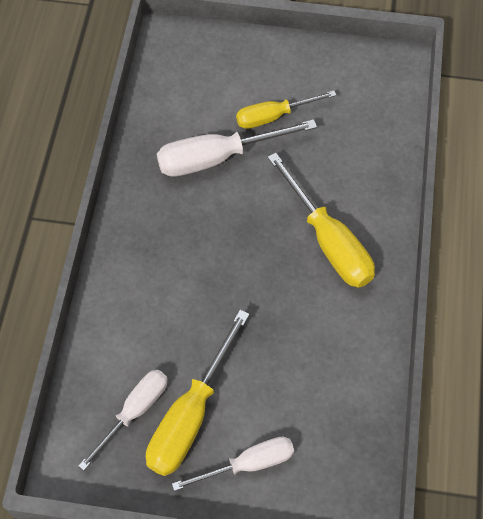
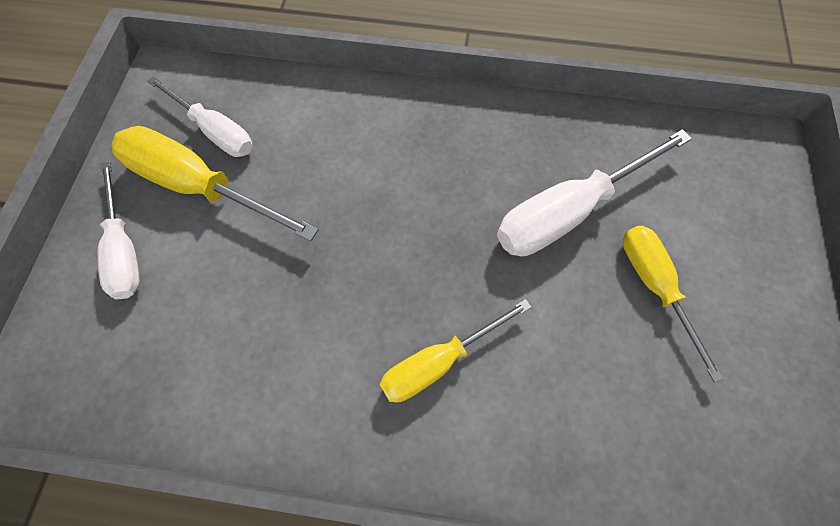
camera: 90 degrees right, 5 degrees up
(218, 158) = (569, 211): white screwdriver -> white screwdriver turned 105 degrees counterclockwise
(328, 241) = (439, 362): yellow screwdriver -> yellow screwdriver, size x0.65

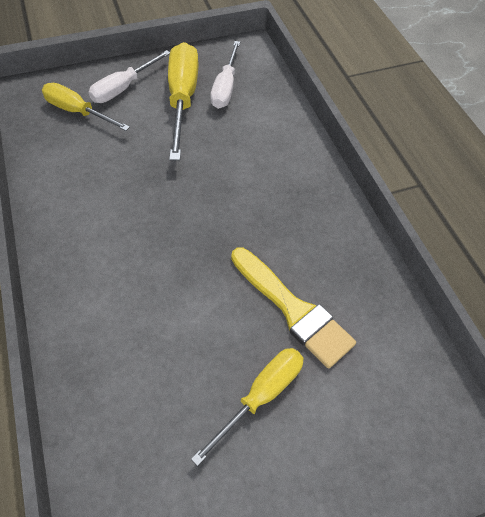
camera: 60 degrees right, 10 degrees down
(439, 362) = (126, 270): yellow screwdriver -> yellow screwdriver (78, 112)
(569, 211) = (293, 309): white screwdriver -> yellow brush

